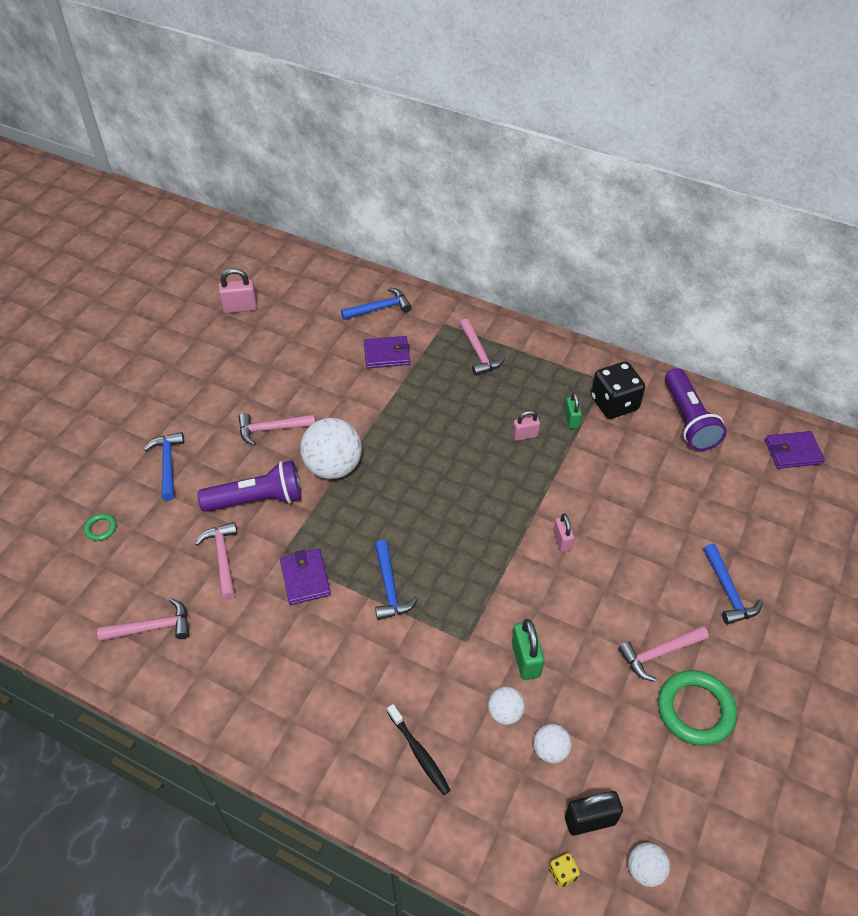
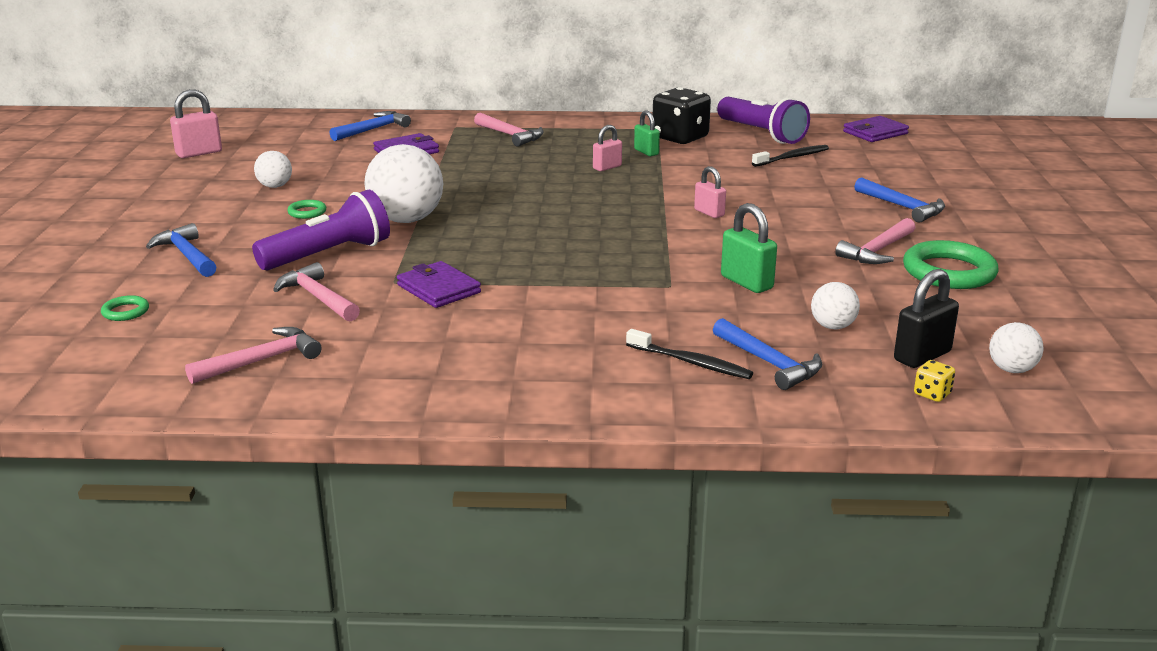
camera: 25 degrees left, 25 degrees down
(271, 429) = (307, 212): pink hammer -> green ring
(390, 588) = (548, 274): blue hammer -> blue hammer (769, 363)
(505, 713) = (759, 317): white ball -> white ball (275, 186)
(688, 472) = (792, 157): none -> black toothbrush

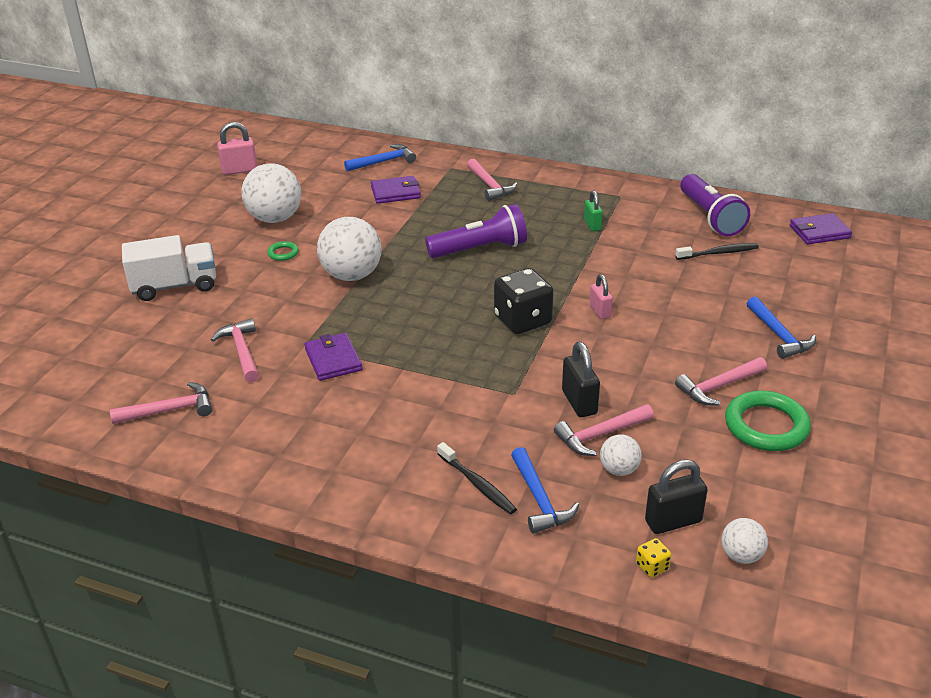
camera: 20 degrees right, 10 degrees up
(125, 312) = (106, 339): green ring -> none
(186, 255) = (175, 286): blue hammer -> white truck
(275, 186) = (275, 219): white ball -> white ball, size x1.97
(329, 254) = (274, 305): purple flashlight -> purple flashlight (480, 249)
(607, 167) = (547, 239): pink padlock -> none
(680, 138) = (633, 211): black dice -> black dice (522, 320)
(746, 282) = (579, 402): green padlock -> black padlock
(790, 303) = (600, 435): none -> pink hammer

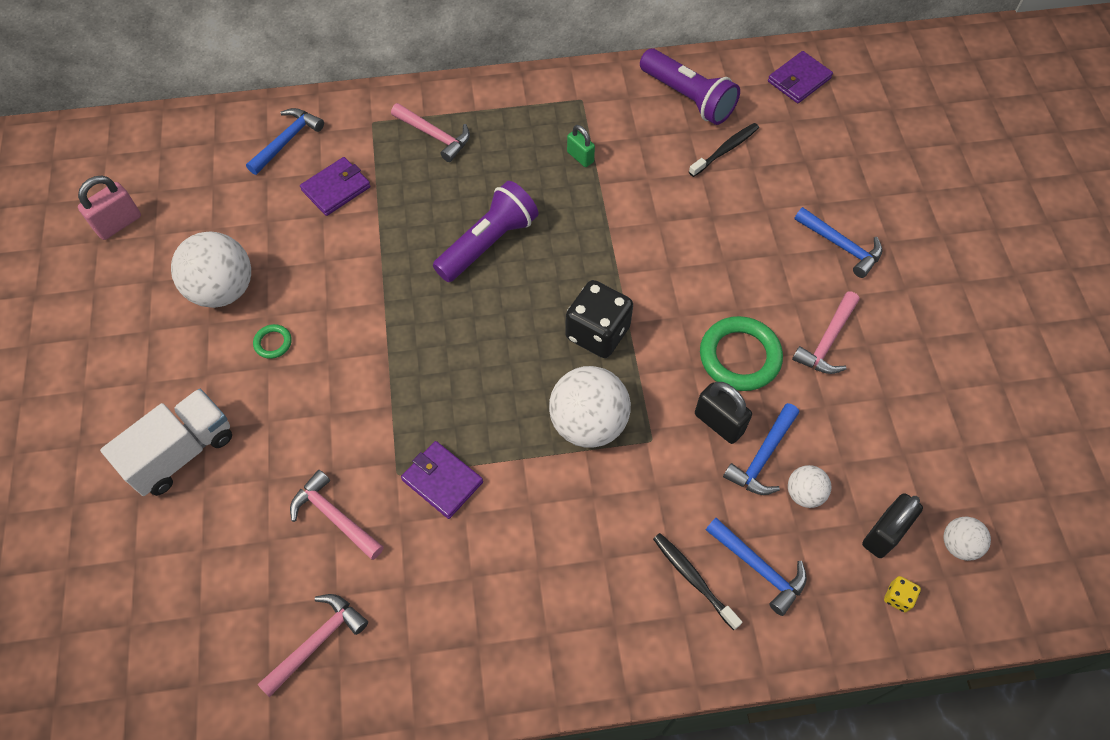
camera: 30 degrees left, 25 degrees up
(352, 275) = (376, 344): white ball -> white ball (588, 423)
(477, 484) = (693, 579): black toothbrush -> black toothbrush turned 150 degrees counterclockwise
(600, 311) = (663, 285): pink padlock -> none
(600, 435) = (762, 457): pink hammer -> blue hammer
(766, 426) = (894, 373): green ring -> green ring (739, 356)

